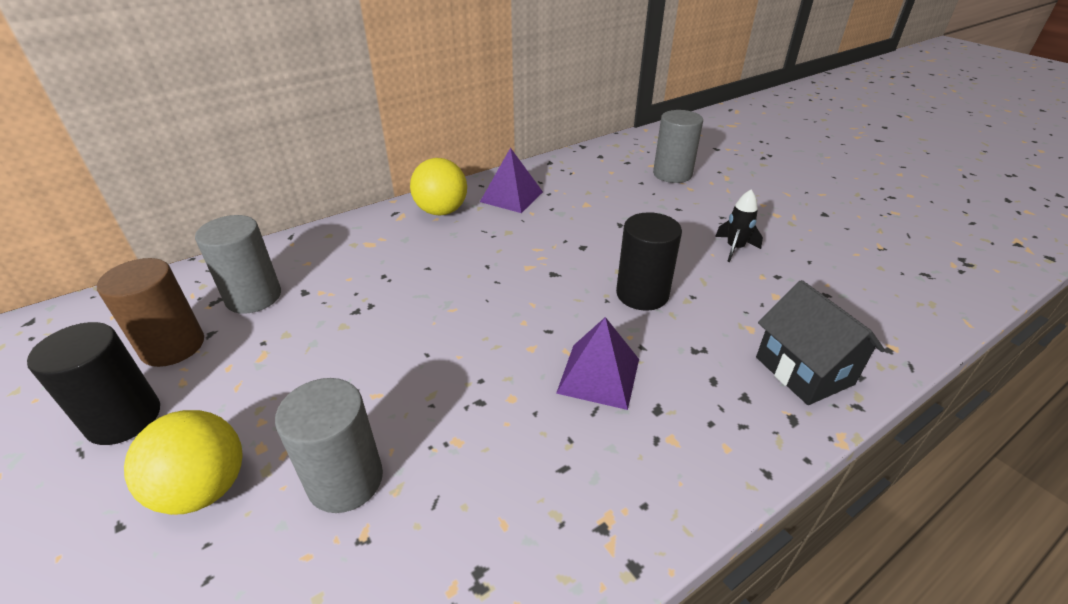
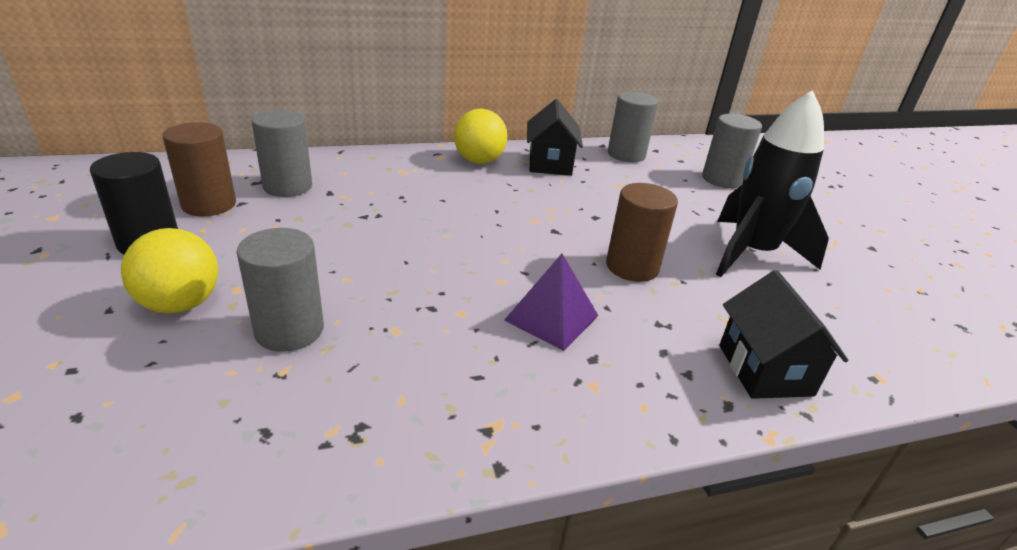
camera: 15 degrees right, 5 degrees down
(511, 197) = (550, 164): purple pyramid -> black house
(576, 168) = (626, 155): none -> grey cylinder
(642, 294) = (632, 267): black cylinder -> brown cylinder
(734, 248) = (751, 253): black rocket -> black rocket, size x2.35

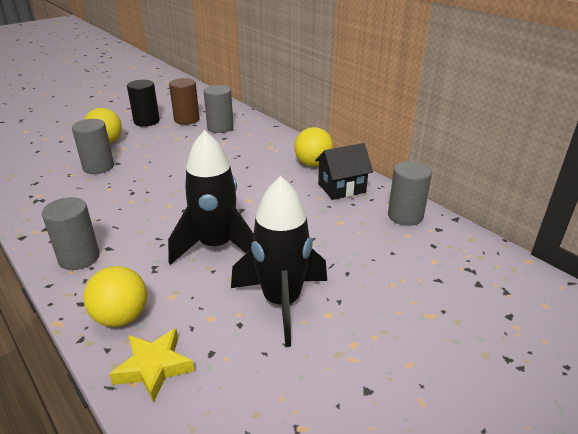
camera: 70 degrees right, 0 degrees up
(552, 318) = (140, 228): purple pyramid -> none
(632, 267) = (216, 246): brown cylinder -> black rocket
(722, 179) = (419, 274): grey cylinder -> grey cylinder (79, 258)
(765, 370) = (121, 317): black house -> yellow ball
(856, 358) = (154, 367): none -> yellow star

